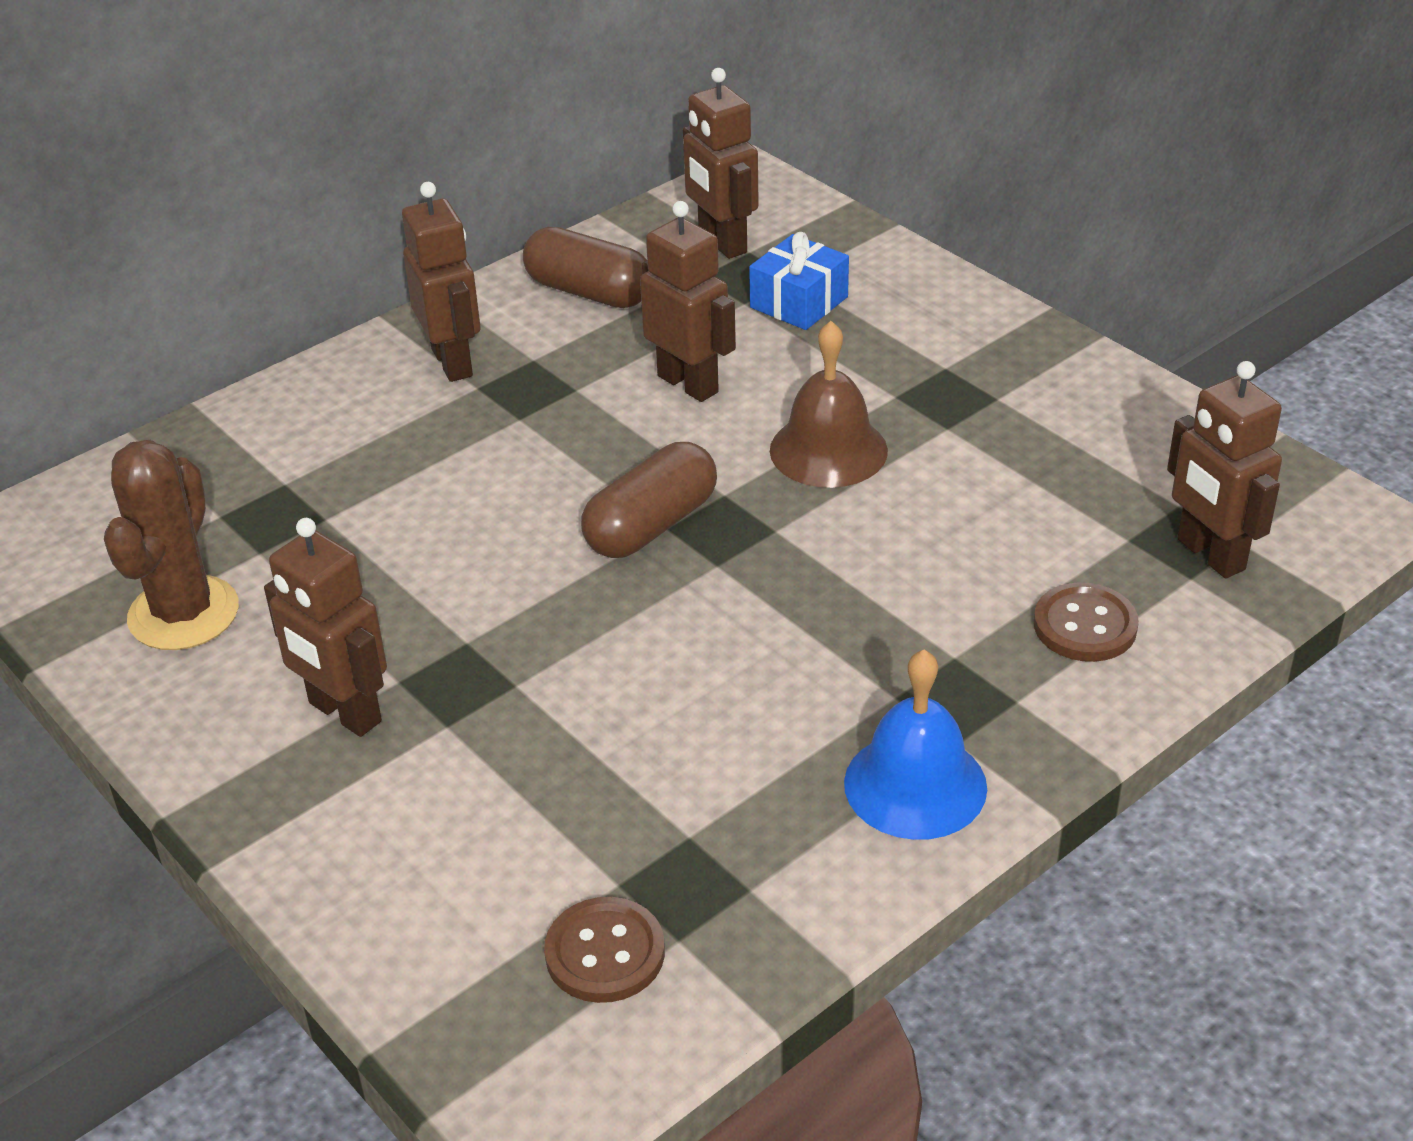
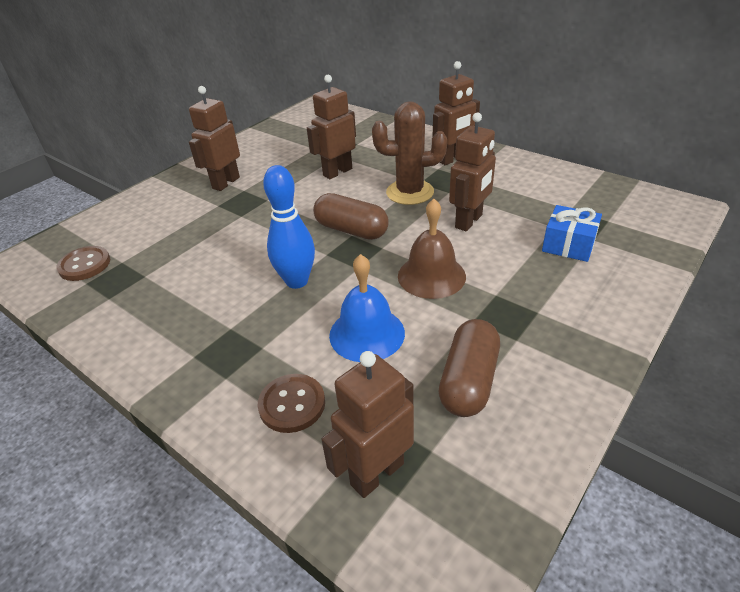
camera: 80 degrees right, 0 degrees up
(183, 613) = (278, 143): brown cactus -> brown cactus (410, 192)
(589, 292) = (531, 180): brown capsule -> brown capsule (469, 381)
(722, 243) = (608, 210): brown robot -> brown robot (337, 172)
(789, 607) = (297, 281): none -> blue bowling pin
(915, 785) = (164, 343): blue bell -> blue bell (367, 333)

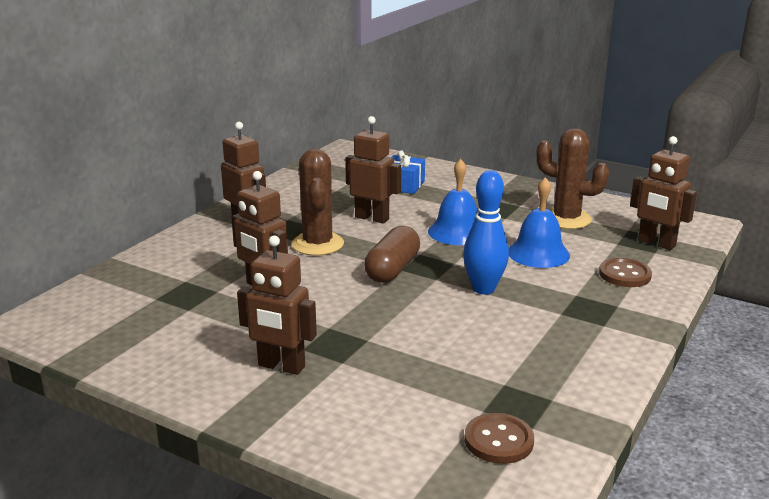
camera: 100 degrees left, 15 degrees down
(431, 276) = (457, 232): brown bell -> blue bell
(469, 381) = (566, 219): brown capsule -> brown cactus

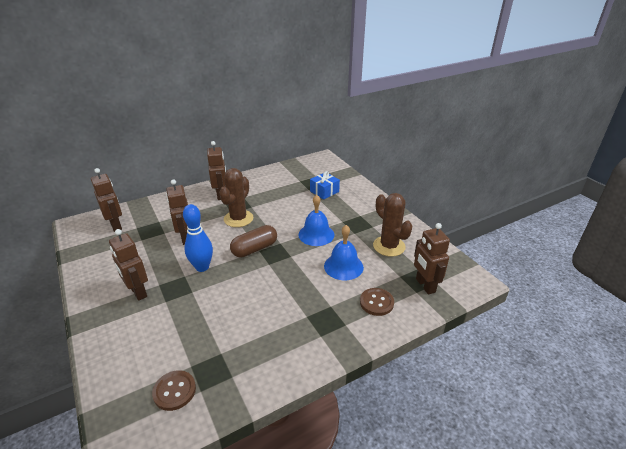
camera: 30 degrees right, 10 degrees up
(372, 218) = (283, 209): brown robot -> brown robot (116, 225)
(483, 289) = (285, 281): blue bowling pin -> blue bowling pin (202, 267)

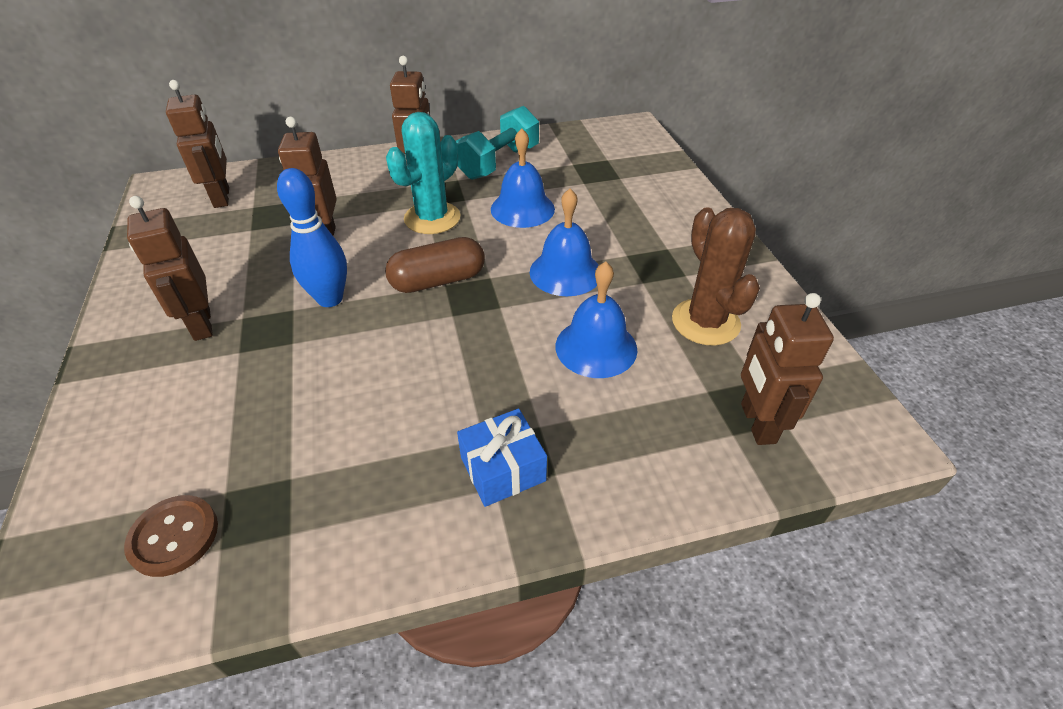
camera: 15 degrees right, 10 degrees up
(238, 219) = (432, 218): brown cactus -> turquoise cactus
(261, 185) = (499, 163): none -> turquoise dumbbell
(283, 207) = (522, 209): none -> blue bell
(324, 191) = (612, 191): blue gift -> blue gift (502, 469)
(376, 302) = (637, 439): brown button -> none

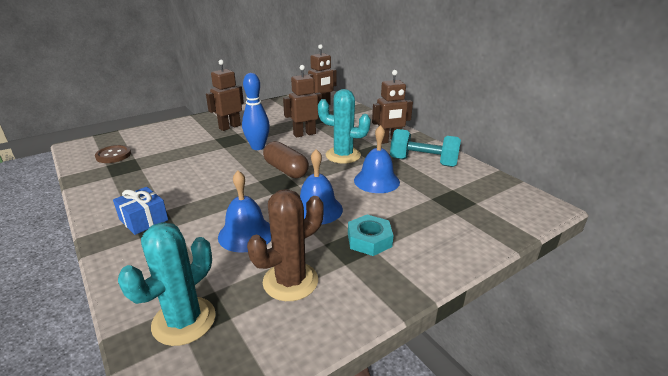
camera: 70 degrees right, 15 degrees down
(648, 247) = (369, 240): none -> turquoise nut
(757, 423) = (184, 321): brown robot -> turquoise cactus

